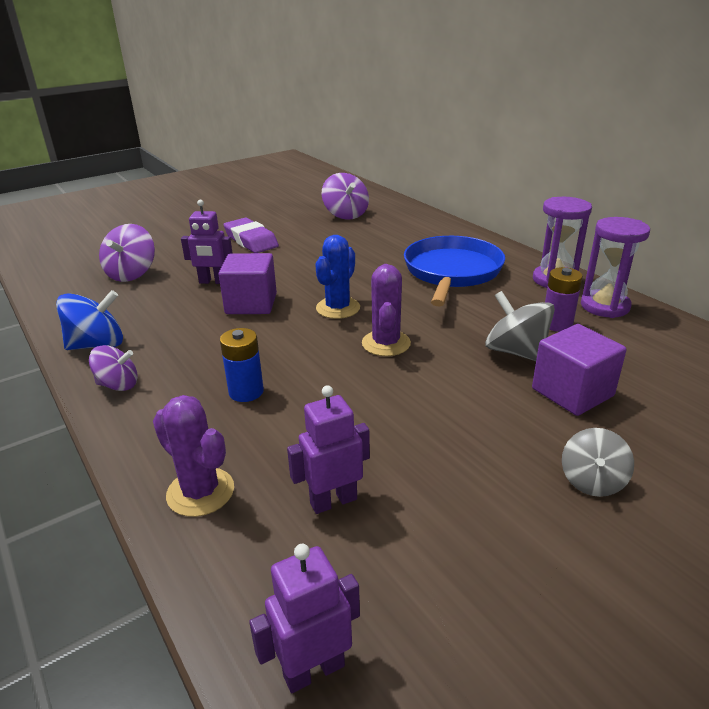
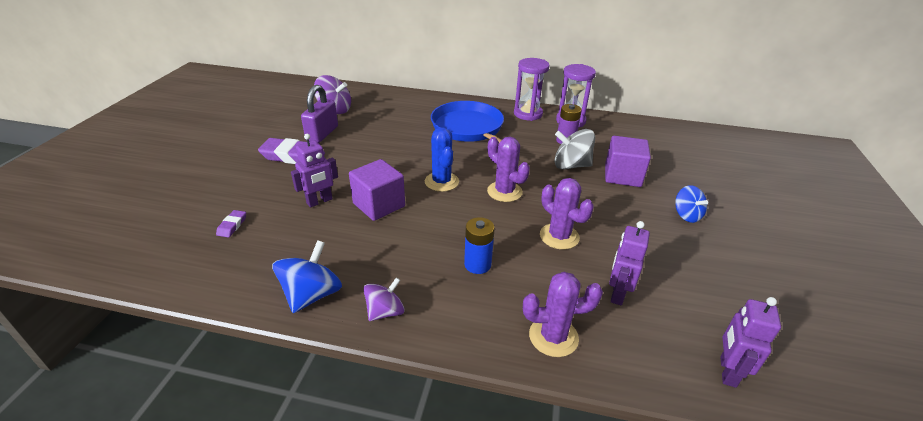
camera: 45 degrees left, 5 degrees up
(132, 274) = (232, 226): purple spinning top -> purple eraser
(302, 231) = (322, 134): none -> purple padlock
(369, 412) = (559, 236): none -> purple cactus
(592, 481) = (686, 215): grey spinning top -> blue spinning top

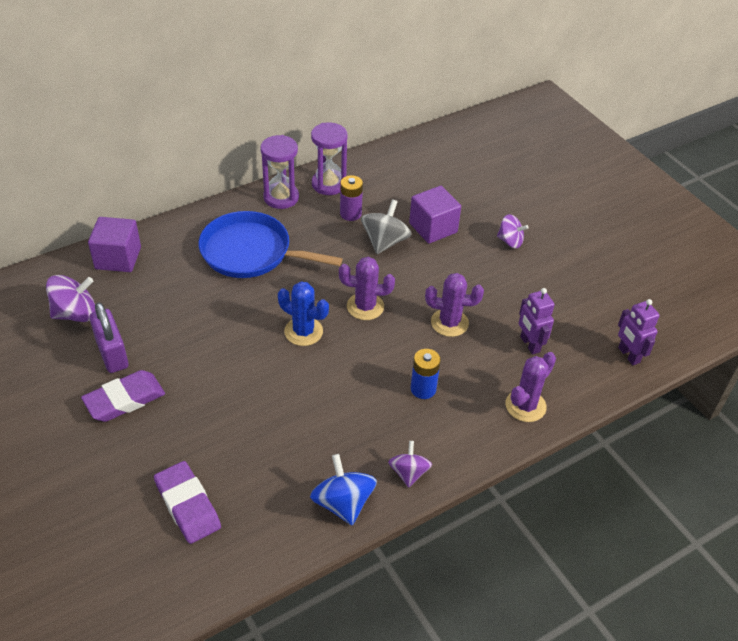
camera: 45 degrees left, 10 degrees up
(232, 226) = (187, 505): purple eraser -> purple eraser, size x2.10
(319, 201) = (228, 426): purple robot -> none
(379, 205) = (283, 392): purple cube -> purple cube (118, 258)
(571, 165) = (385, 242): grey spinning top -> grey spinning top turned 150 degrees clockwise
(686, 215) = (510, 241): blue spinning top -> purple spinning top

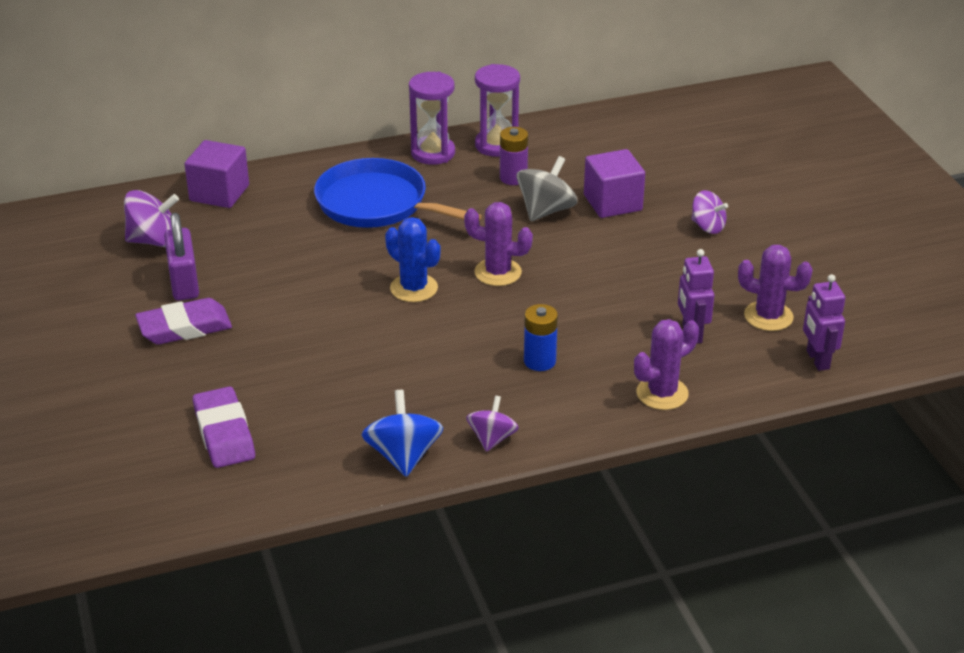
camera: 15 degrees right, 10 degrees down
(449, 323) = (597, 300): purple cactus -> purple cactus (768, 316)

